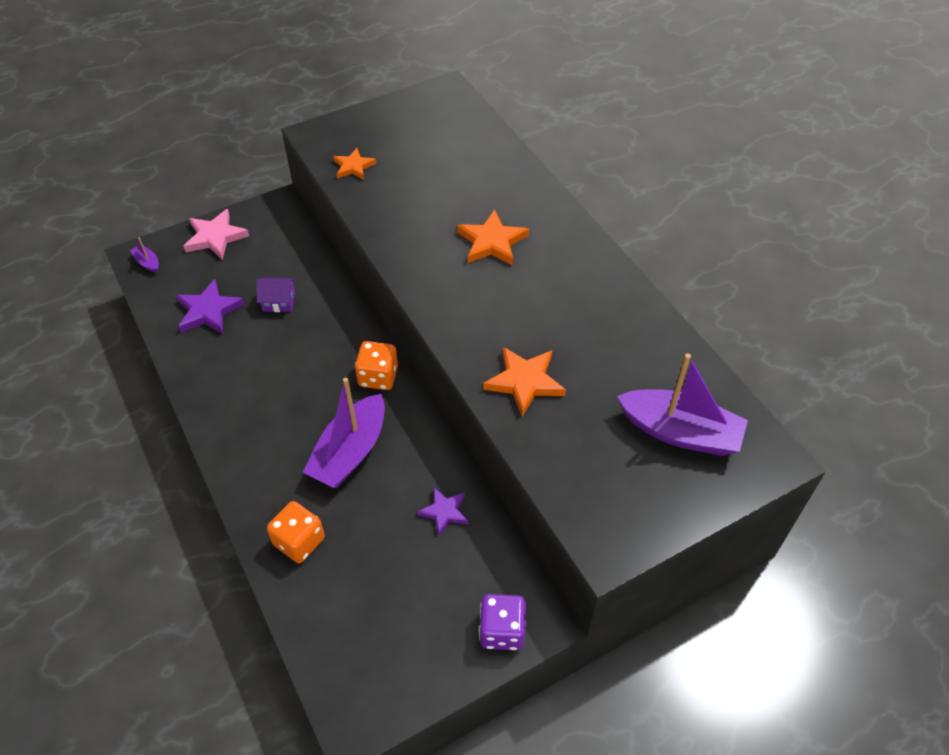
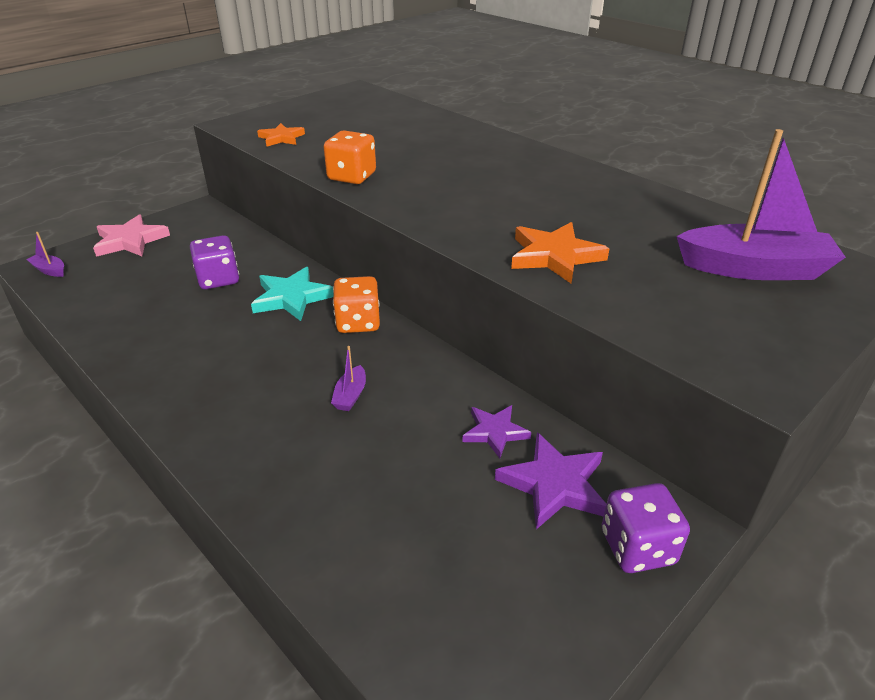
camera: 15 degrees left, 15 degrees down
(208, 311) = (133, 298): purple star -> purple star (554, 484)
(279, 301) = (218, 279): purple house -> purple dice
(299, 541) = (315, 503): orange dice -> orange dice (352, 177)
(333, 336) = (292, 297): none -> turquoise star
(350, 452) = (350, 395): purple boat -> purple boat, size x0.42
(492, 242) = (454, 167): orange star -> none

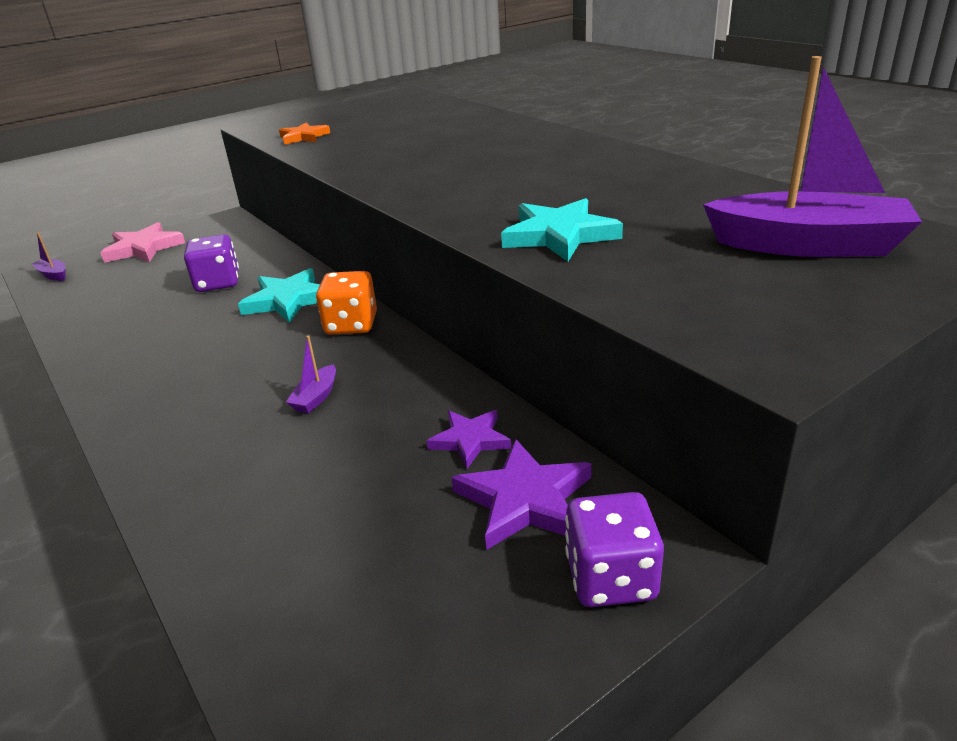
camera: 10 degrees right, 5 degrees down
(352, 177) = (361, 168): orange dice -> none
(555, 256) = (559, 235): orange star -> turquoise star

